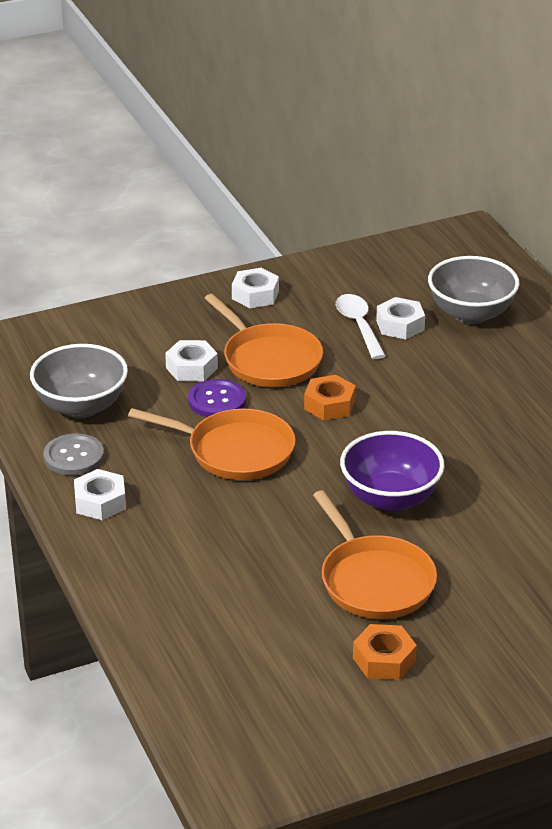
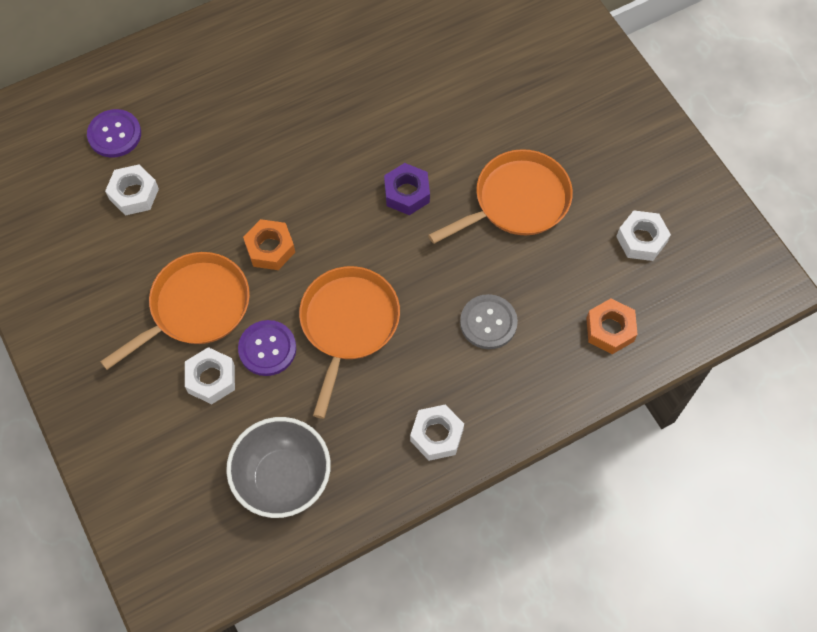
camera: 95 degrees left, 30 degrees up
(73, 456) = (368, 472): grey button -> grey button (488, 322)
(255, 295) = (74, 331): white nut -> white nut (641, 239)
(358, 326) = (134, 230): white spoon -> none
(384, 659) = (609, 190): orange nut -> orange nut (610, 329)
(390, 498) = (407, 193): purple bowl -> purple nut
(471, 314) = (114, 134): grey bowl -> purple button

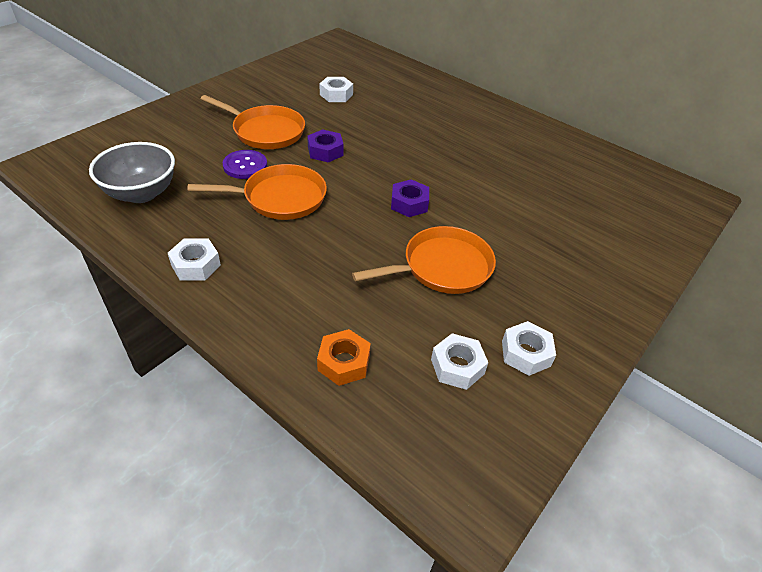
camera: 65 degrees right, 20 degrees down
(114, 134) = (373, 81): purple button -> none
(211, 379) = (213, 148): white nut -> white nut (526, 353)
(270, 248) = (325, 151): orange nut -> purple nut
(488, 322) = (314, 274): grey button -> none
(517, 201) = (442, 267): orange pan -> orange pan turned 60 degrees counterclockwise

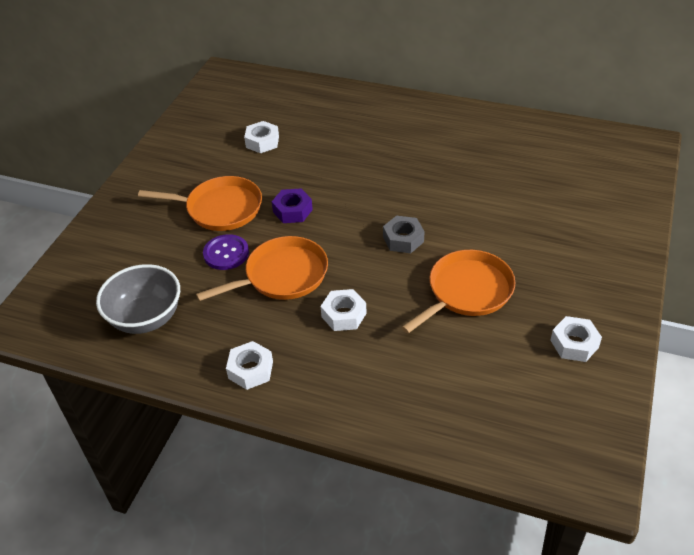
camera: 15 degrees left, 0 degrees up
(344, 362) = (435, 408): orange nut -> none
(409, 204) = (403, 239): purple nut -> grey nut
(457, 366) = (527, 376): white nut -> white nut (344, 315)

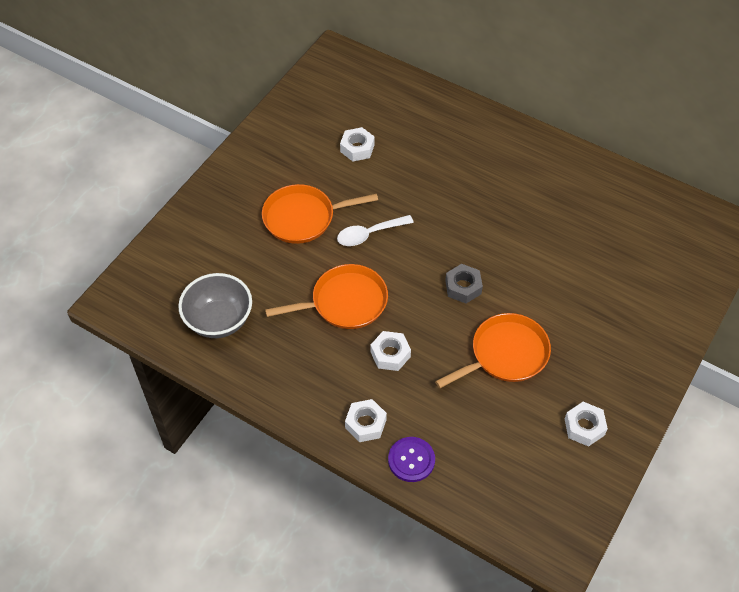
camera: 10 degrees right, 10 degrees up
(220, 208) = (303, 218): orange pan -> orange pan turned 150 degrees clockwise
(226, 253) = (299, 268): purple button -> purple button (411, 460)
(250, 370) = (299, 390): white nut -> white nut (365, 423)
(292, 211) = (369, 234): purple nut -> white spoon

